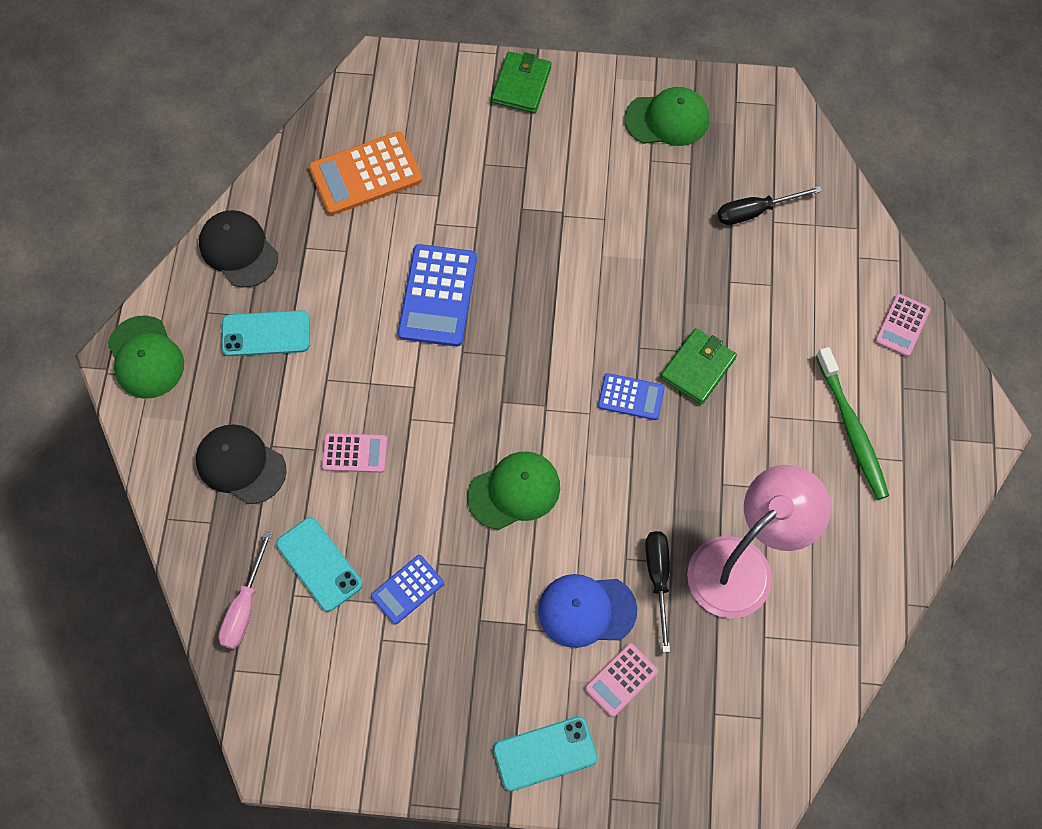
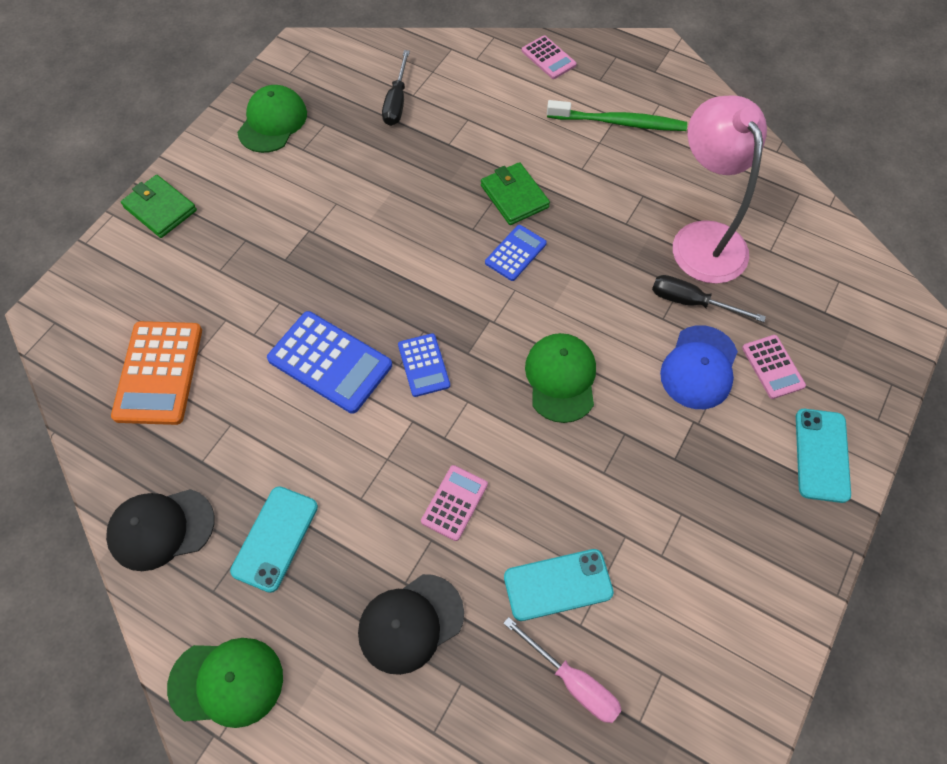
camera: 65 degrees left, 5 degrees down
(407, 589) = (619, 510): blue calculator -> blue calculator (423, 365)

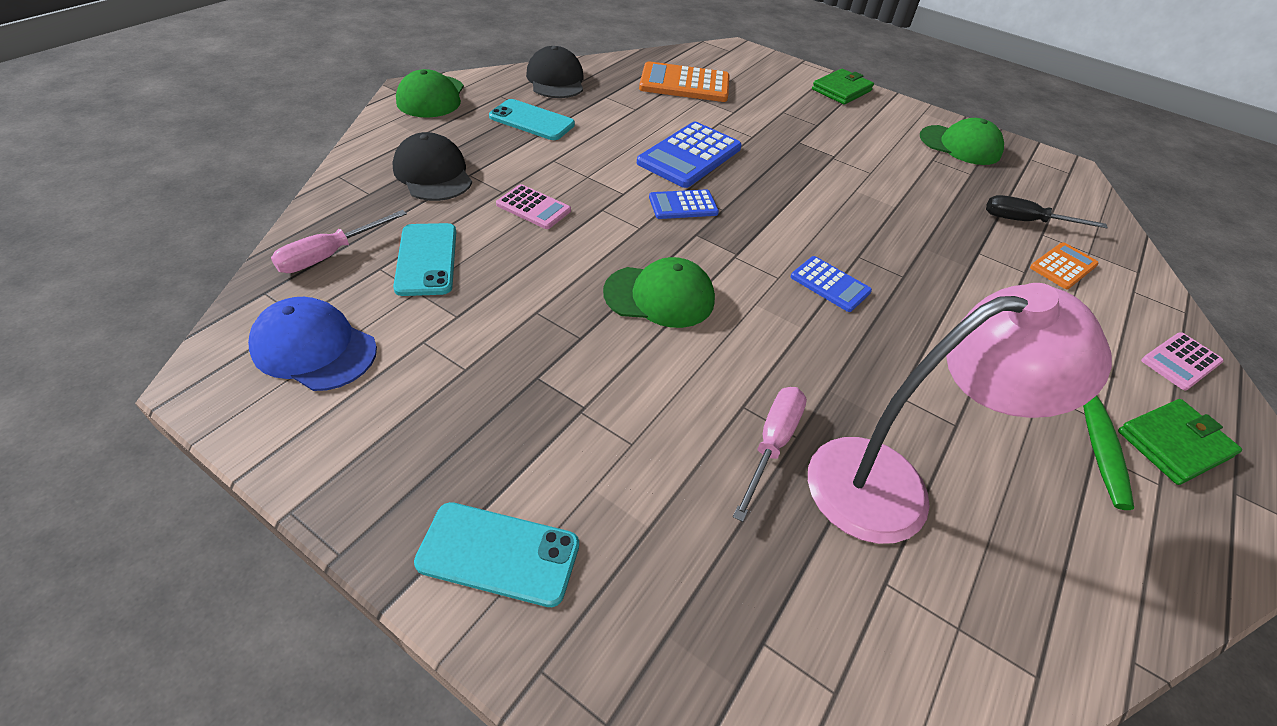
camera: 90 degrees right, 15 degrees down
(455, 93) = (1063, 266): none -> orange calculator
(514, 196) = (915, 294): green wallet -> green wallet (1173, 444)
(691, 302) = (772, 444): black screwdriver -> pink screwdriver
(699, 367) = (664, 430): blue cap -> blue cap (314, 348)
(772, 367) = (658, 525): pink calculator -> none

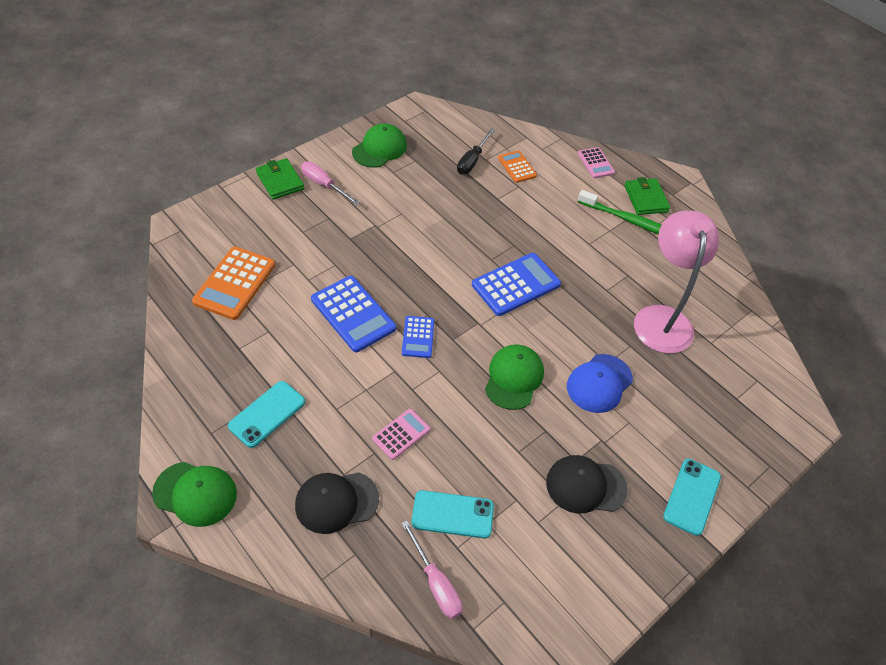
camera: 75 degrees left, 5 degrees up
(314, 348) = (537, 590): blue cap -> blue cap (599, 383)
(556, 80) = (194, 381): black cap -> black cap (585, 486)
(772, 444) = (634, 358): pink screwdriver -> pink screwdriver (324, 185)
(830, 284) = (516, 285): blue calculator -> blue calculator, size x1.75

